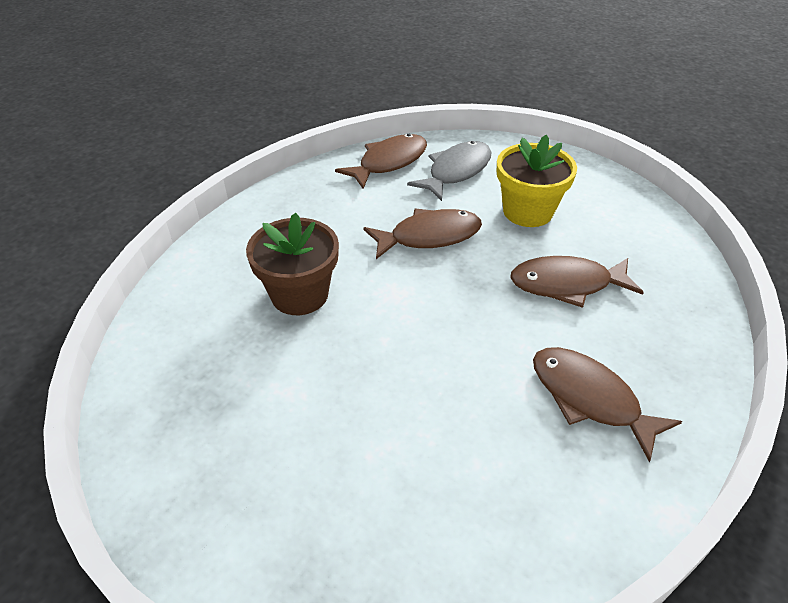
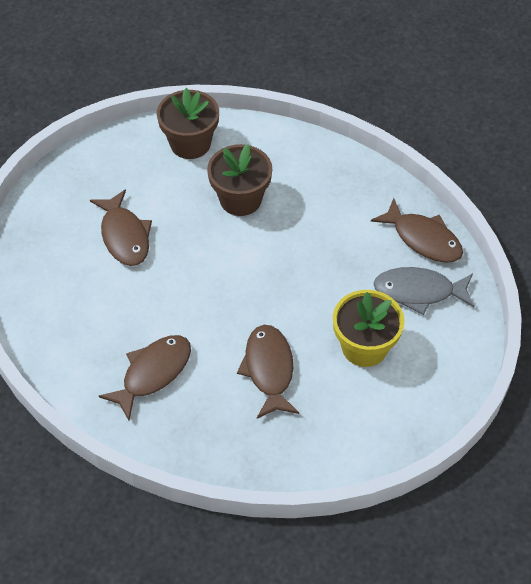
camera: 85 degrees right, 10 degrees up
(178, 342) = (190, 143): none -> brown flower pot
(429, 236) = (318, 274): brown fish -> brown fish (124, 236)
(456, 171) = (418, 291): grey fish -> grey fish turned 150 degrees clockwise

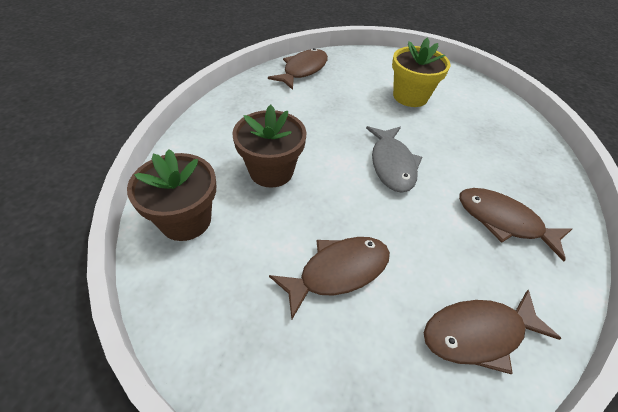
camera: 100 degrees left, 5 degrees down
(269, 369) = (455, 143): brown fish -> brown fish (478, 333)
(418, 291) = (352, 73): grey fish -> grey fish (392, 165)

